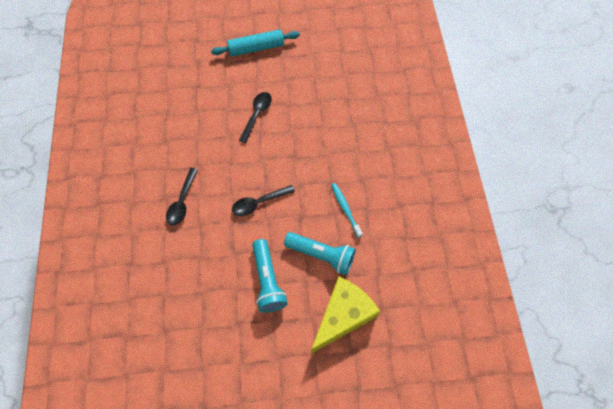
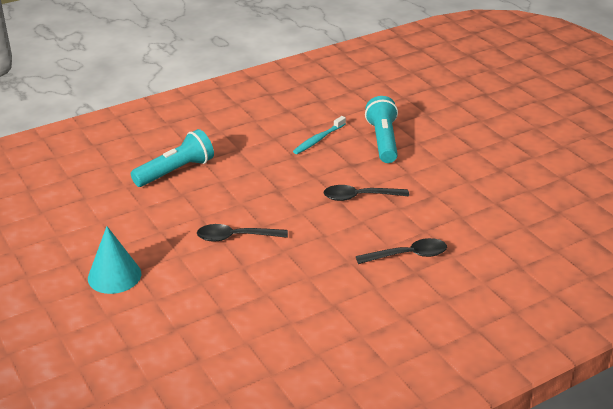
camera: 115 degrees left, 30 degrees down
(256, 48) = (114, 276): turquoise rolling pin -> turquoise cone
(259, 203) = (359, 197): black spoon -> black spoon turned 135 degrees clockwise
(268, 280) = (440, 164): turquoise flashlight -> turquoise flashlight (175, 171)
(342, 316) = (432, 115): yellow cheese -> none

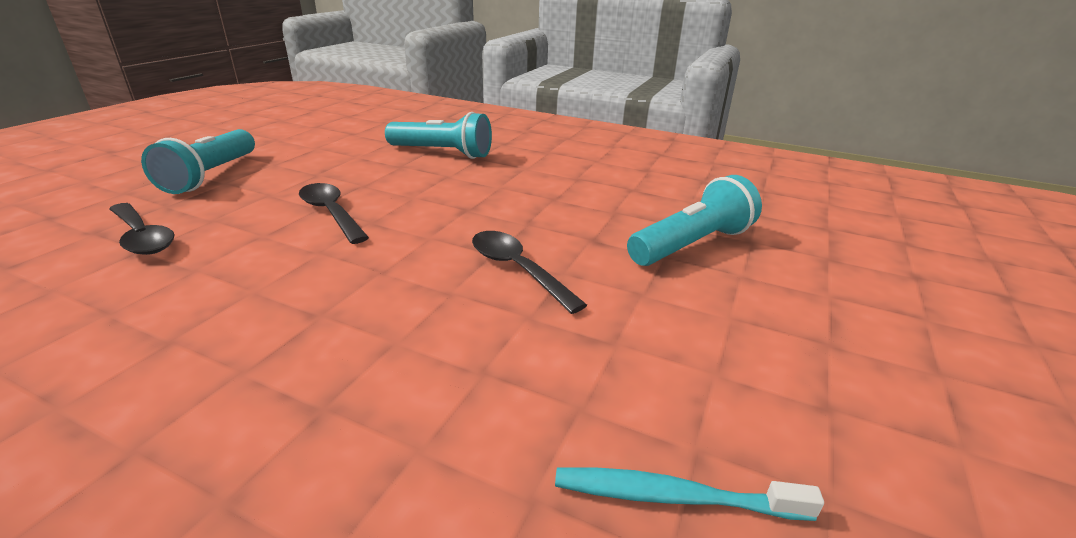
camera: 55 degrees right, 5 degrees down
(114, 276) = (211, 176): turquoise cone -> turquoise flashlight
(318, 139) = (617, 202): turquoise toothbrush -> turquoise toothbrush (674, 497)
(408, 255) = (378, 377): black spoon -> black spoon (142, 237)

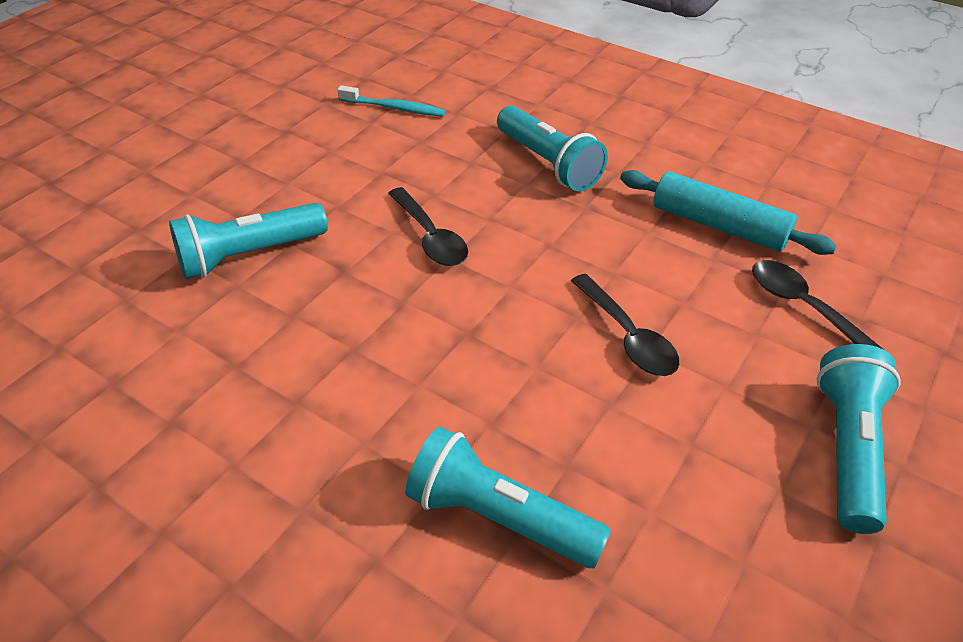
camera: 170 degrees left, 15 degrees up
(149, 303) = (718, 225): none -> turquoise rolling pin
(352, 380) = (548, 163): none -> turquoise flashlight

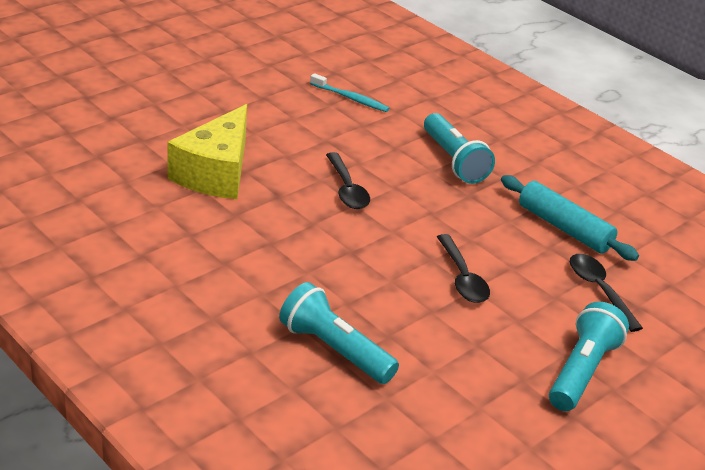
camera: 10 degrees right, 10 degrees down
(249, 255) = (216, 173): turquoise flashlight -> yellow cheese

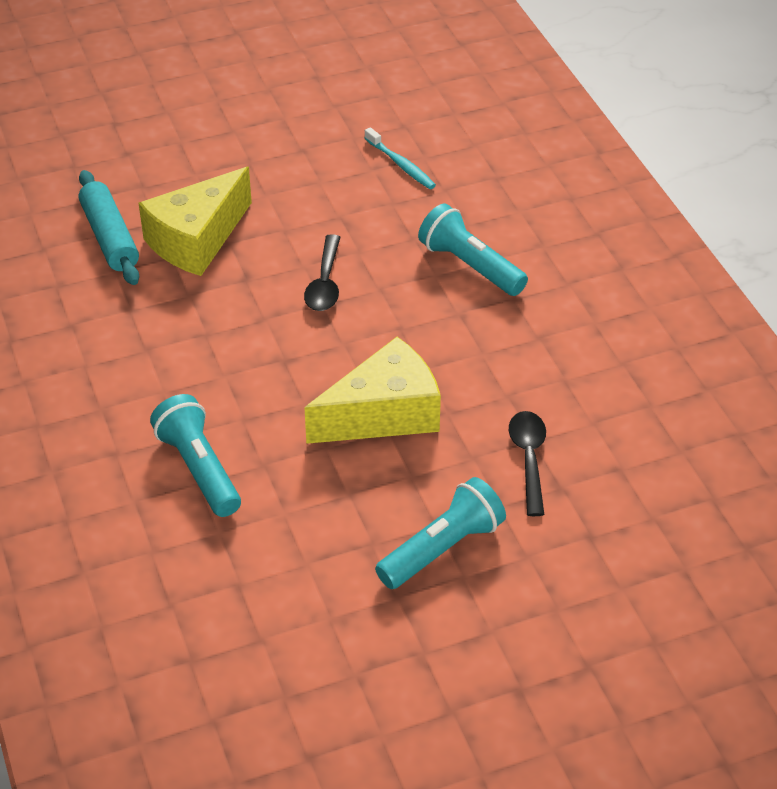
camera: 25 degrees right, 10 degrees up
(454, 161) = (470, 266): turquoise flashlight -> turquoise flashlight turned 135 degrees clockwise
(462, 278) = (384, 414): black spoon -> yellow cheese
(564, 228) = (541, 375): turquoise rolling pin -> turquoise rolling pin (110, 237)

